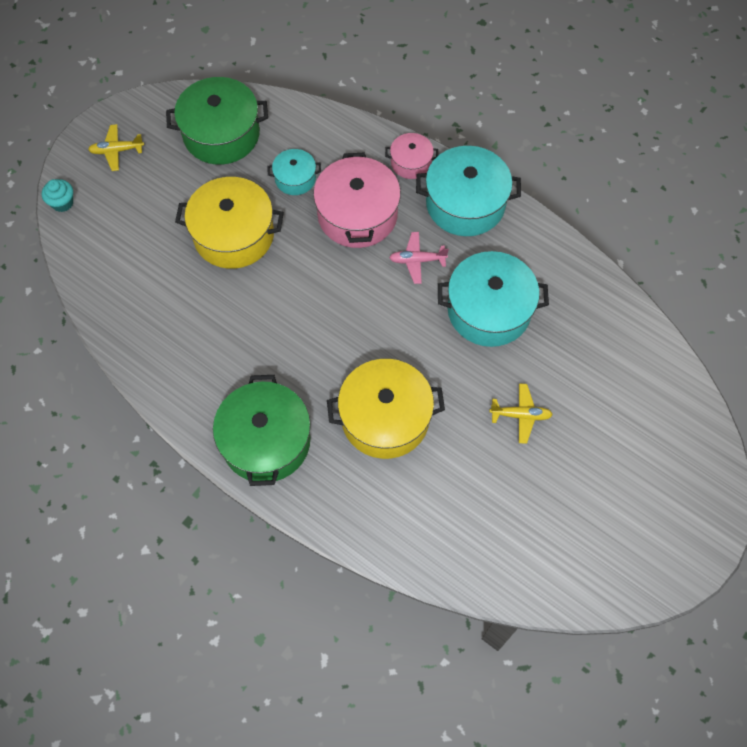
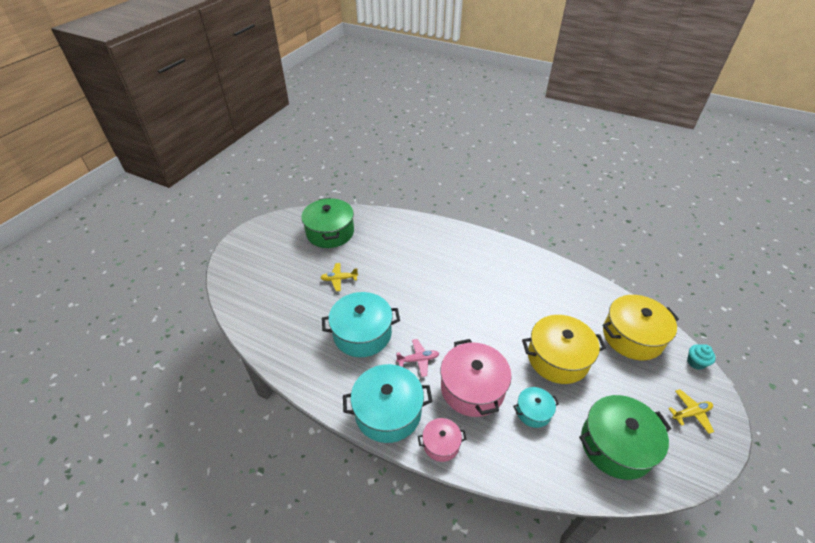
camera: 170 degrees right, 20 degrees down
(266, 441) = (481, 250): green pot -> green pot (330, 232)
(385, 418) = (418, 268): yellow pot -> yellow pot (632, 336)

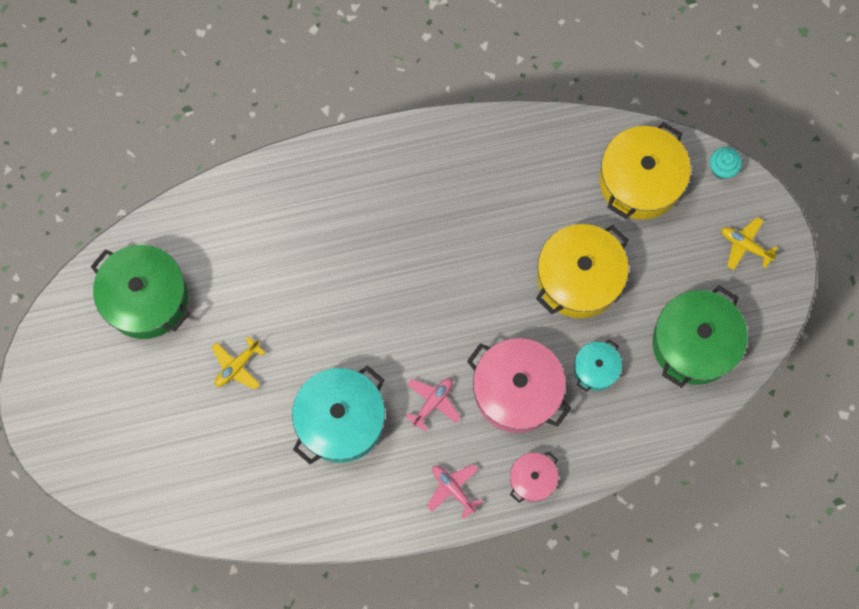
camera: 40 degrees left, 30 degrees up
(388, 412) = (453, 489): turquoise pot -> pink plane
(690, 413) = (745, 245): yellow plane -> yellow plane turned 90 degrees counterclockwise

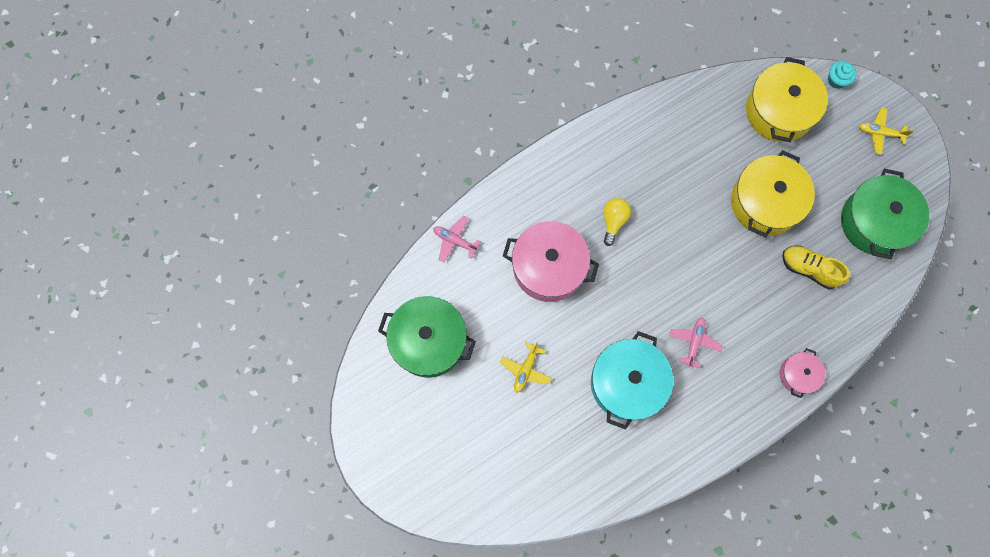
camera: 20 degrees left, 0 degrees up
(400, 239) = (614, 221): none -> yellow light bulb
(453, 489) = (739, 406): pink plane -> pink plane (455, 241)
(516, 391) = (755, 309): pink pot -> pink pot (548, 267)
(595, 369) = (809, 269): turquoise pot -> yellow shoe

